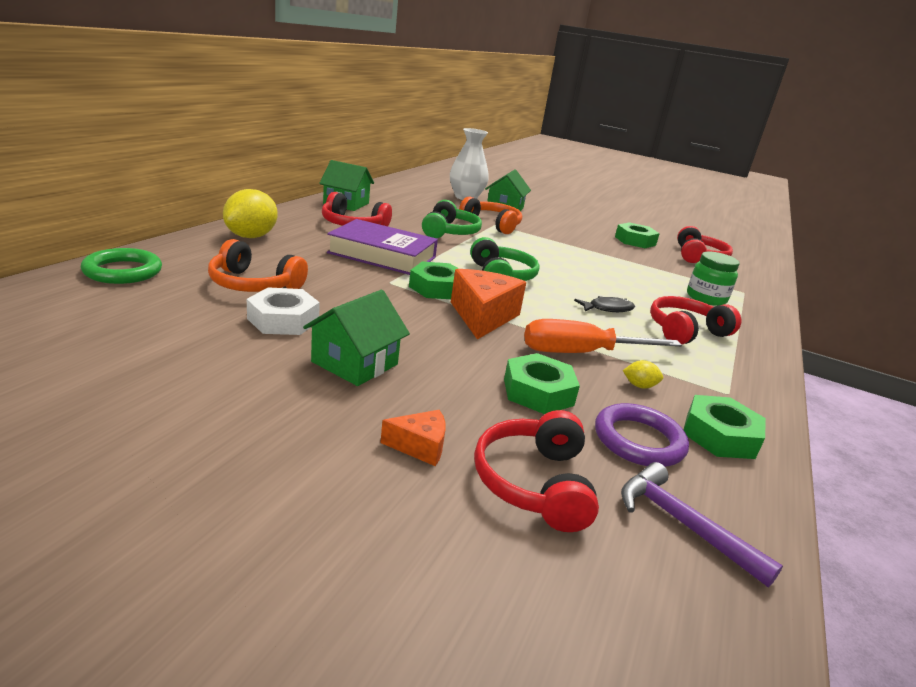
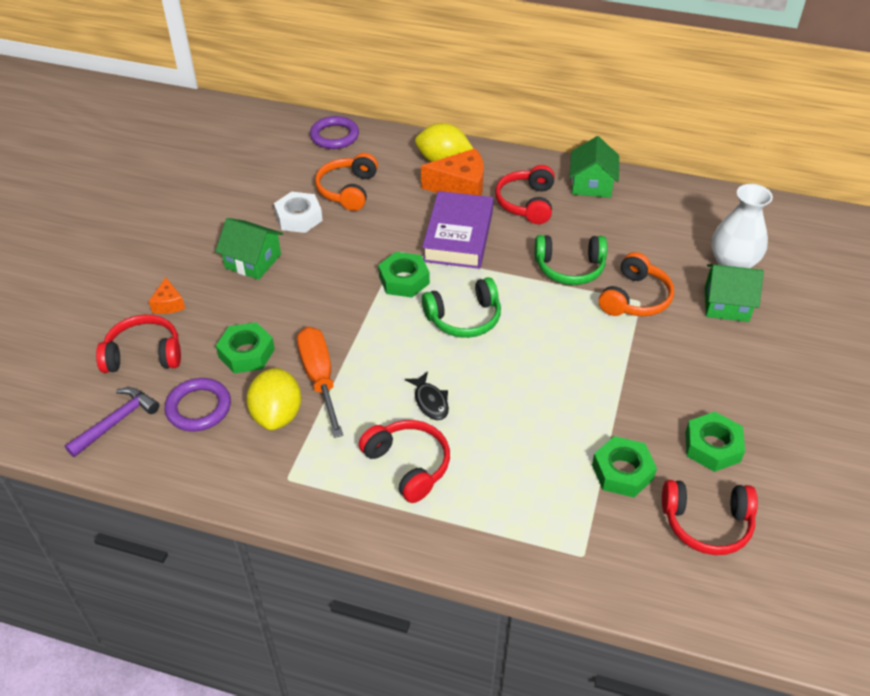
camera: 85 degrees right, 20 degrees up
(123, 271) = (334, 136): green ring -> purple ring
(482, 316) = (360, 313): orange cheese -> orange cheese (460, 187)
(639, 386) = (277, 415): yellow lemon -> yellow lemon, size x2.31
(706, 298) = (525, 502): green jar -> none
(719, 435) = (217, 459): green nut -> green nut (622, 472)

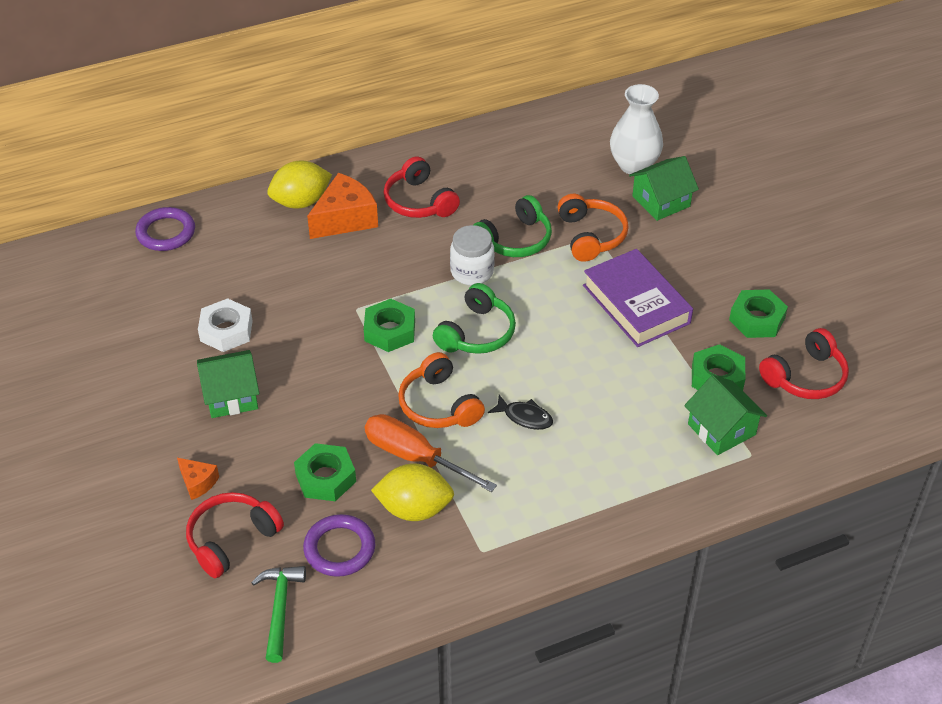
camera: 40 degrees left, 0 degrees up
(116, 422) = (280, 609): purple hammer -> green hammer
(277, 415) = (414, 509): yellow lemon -> yellow lemon turned 45 degrees counterclockwise
(348, 190) = (243, 278): orange headphones -> orange headphones (439, 405)
(408, 465) = (562, 476): red headphones -> none
(458, 236) = (393, 264): purple book -> purple book (636, 304)
(510, 273) = (472, 272): none -> white jar
(591, 184) = (455, 154): green house -> green house (721, 429)

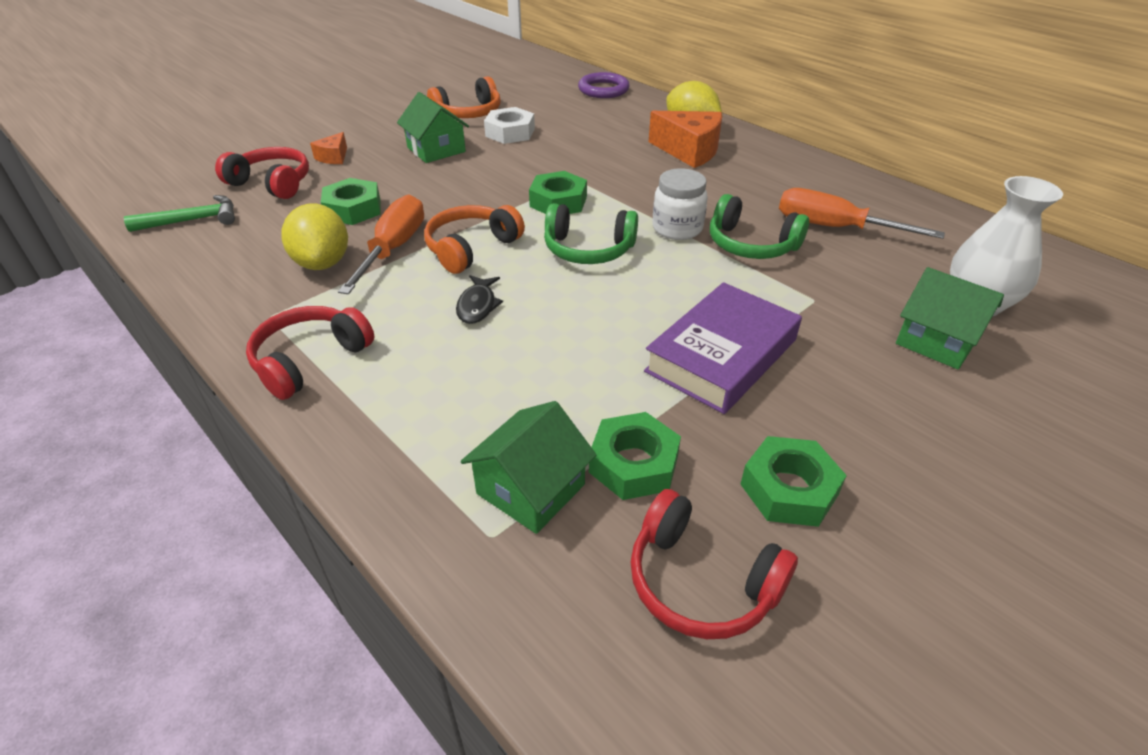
camera: 70 degrees right, 5 degrees down
(339, 548) = (266, 234): purple ring -> none
(419, 201) = (751, 180): red headphones -> red headphones (310, 360)
(514, 187) = (834, 228): none -> orange screwdriver
(591, 236) = (810, 295): orange headphones -> orange headphones (468, 113)

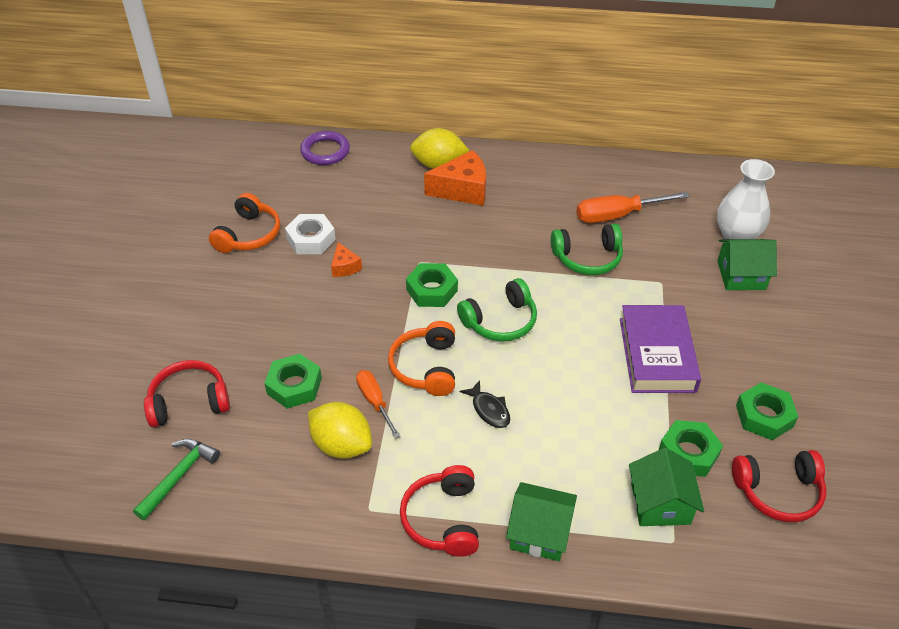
camera: 40 degrees left, 5 degrees up
(334, 157) = (201, 345): orange cheese -> orange cheese (345, 267)
(393, 249) = (375, 402): orange screwdriver -> orange screwdriver, size x0.63
(436, 149) = (276, 290): green house -> green house (539, 532)
(677, 228) = (532, 270): white jar -> none

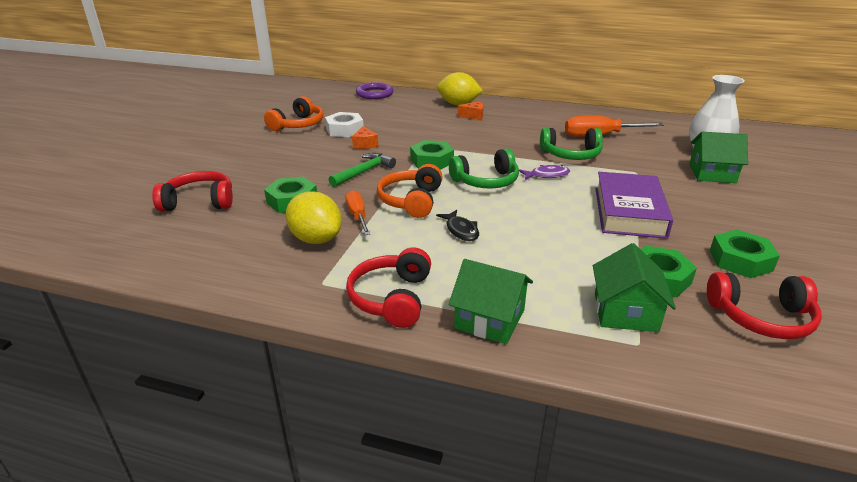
camera: 10 degrees right, 15 degrees down
(179, 476) = (161, 243): green hammer -> green hammer (364, 172)
(462, 190) = (473, 116): orange cheese -> orange cheese, size x0.52
(565, 301) = (547, 175): none -> purple fish

